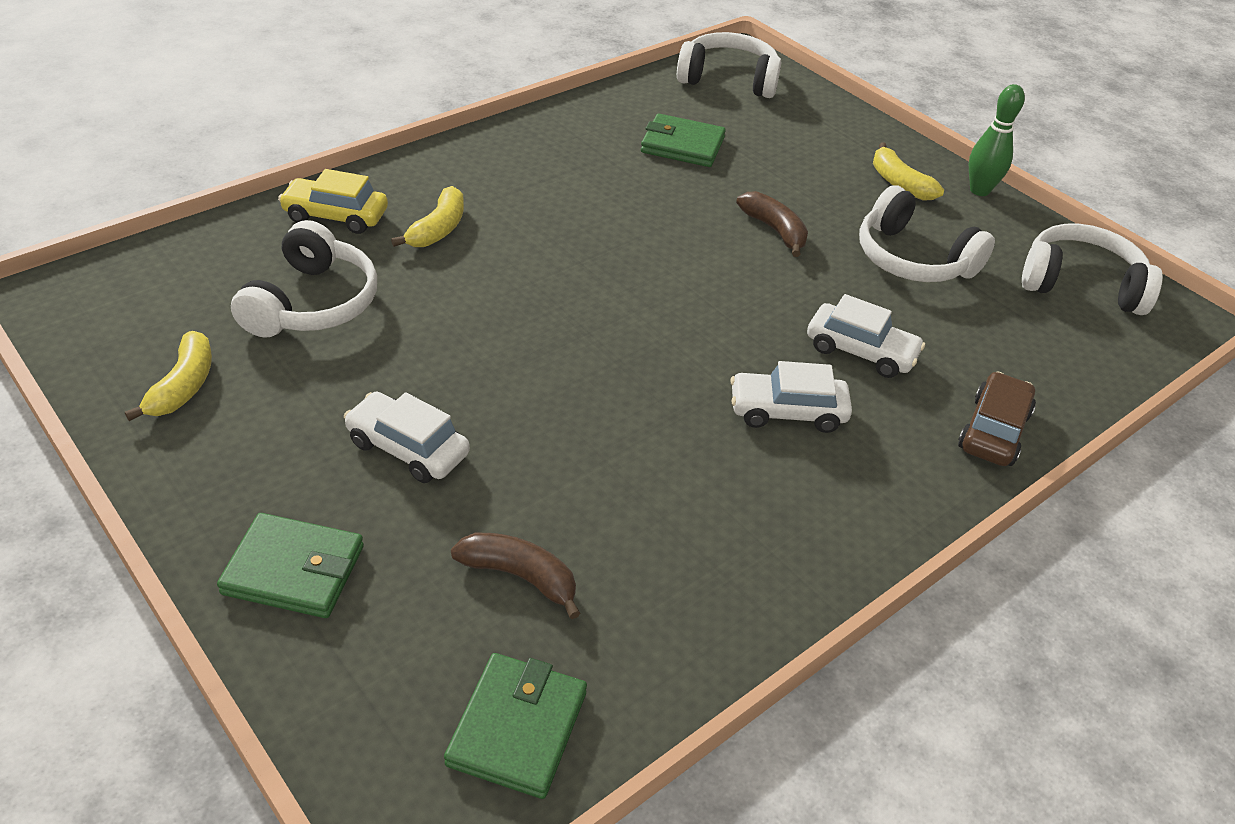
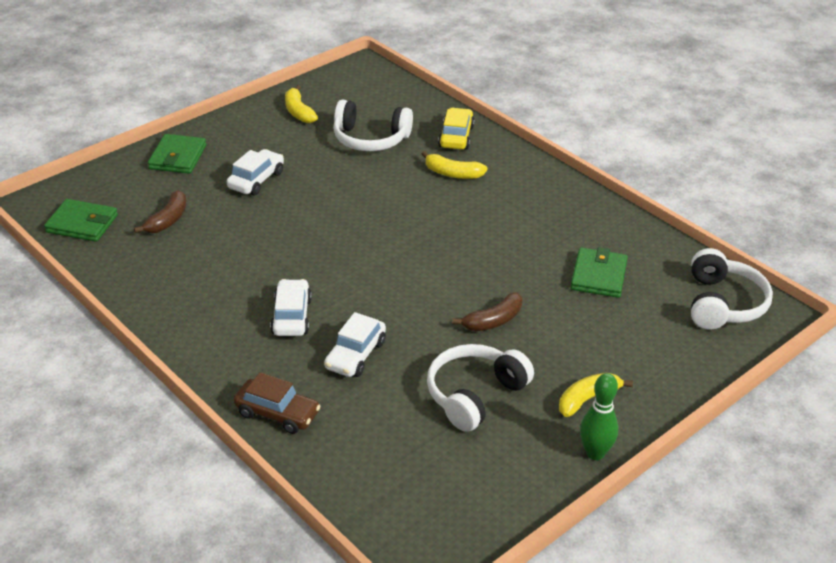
camera: 90 degrees right, 5 degrees down
(183, 386) = (298, 112): yellow banana -> yellow banana turned 60 degrees clockwise
(1081, 284) = (463, 500): white headphones -> none

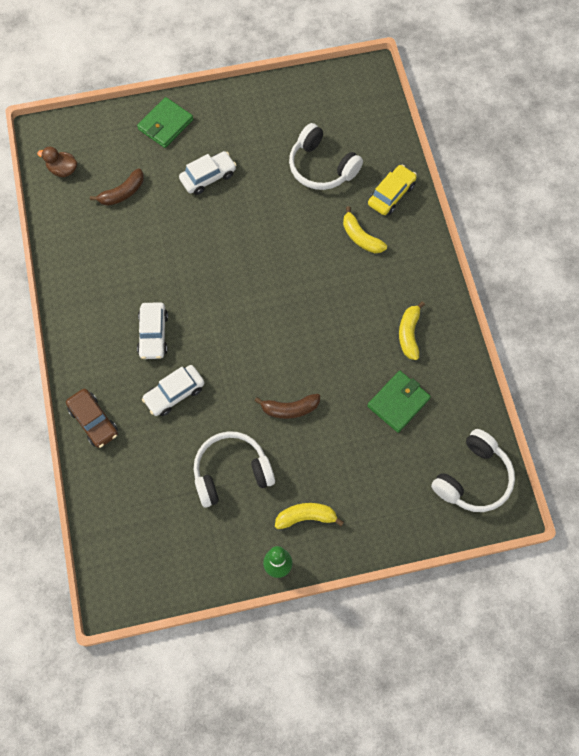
camera: 30 degrees right, 30 degrees up
(82, 224) = (63, 170): green wallet -> brown duck
(291, 316) = (153, 334): white car -> white car turned 150 degrees clockwise
(298, 112) = (285, 109): yellow banana -> yellow banana (409, 334)

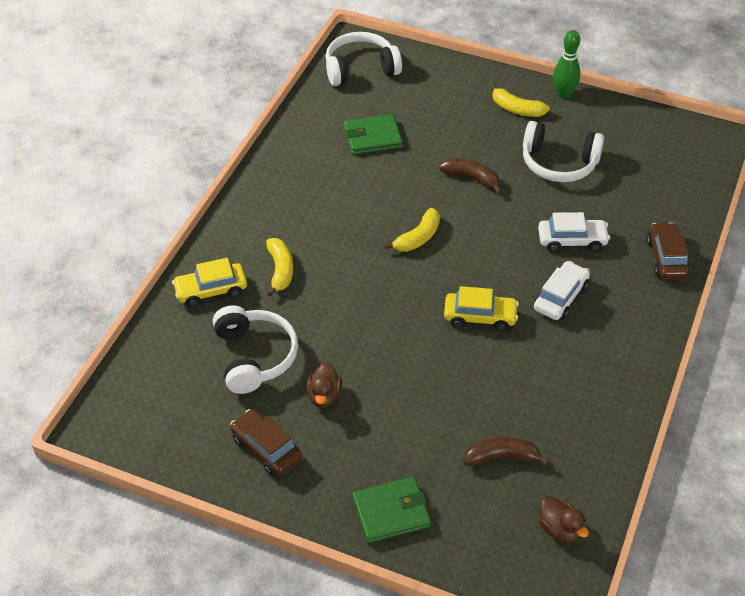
camera: 145 degrees left, 20 degrees down
(199, 283) = (480, 317): none -> yellow car
(208, 177) = (388, 418): white car -> none
(257, 168) = (324, 396): none -> brown duck
(264, 118) = (266, 449): none -> brown car
(409, 334) = (314, 175): yellow banana -> yellow banana (418, 238)

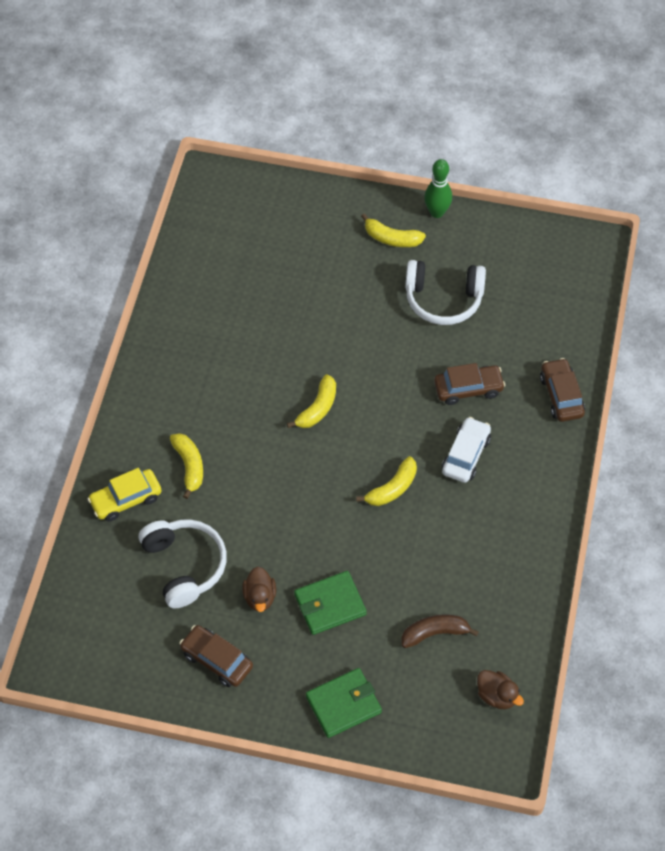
camera: 10 degrees left, 10 degrees up
(360, 69) = (222, 210): white headphones -> none
(372, 137) = (251, 295): green wallet -> green wallet (330, 604)
(471, 178) = (359, 330): brown banana -> none
(480, 317) = (392, 488): yellow car -> yellow banana
(572, 240) = (468, 389): white car -> brown car

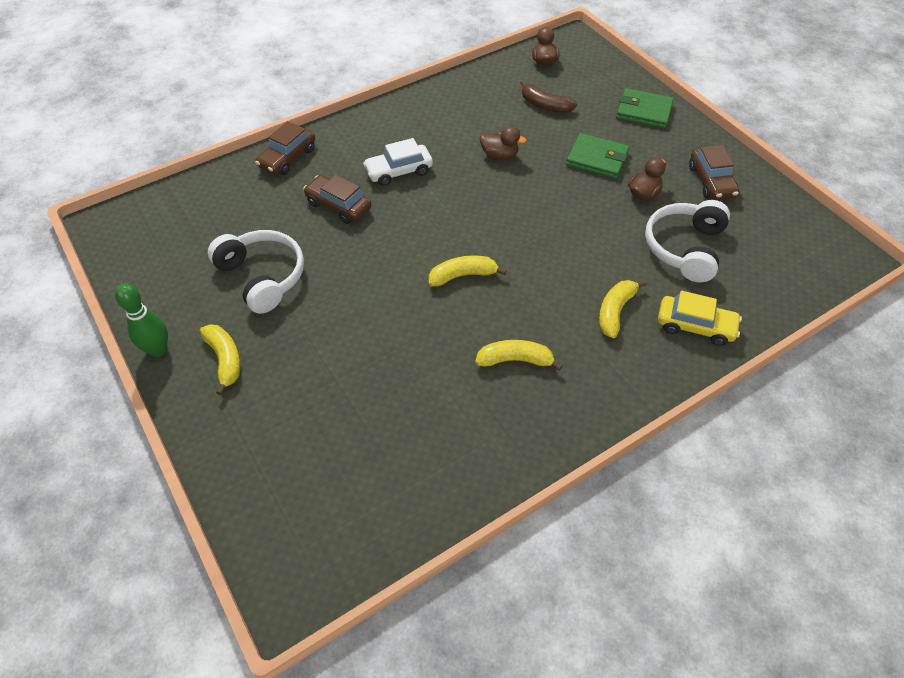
camera: 135 degrees left, 5 degrees down
(392, 488) = (474, 188): yellow banana -> yellow banana (515, 360)
(410, 539) = (499, 155): none -> brown duck

